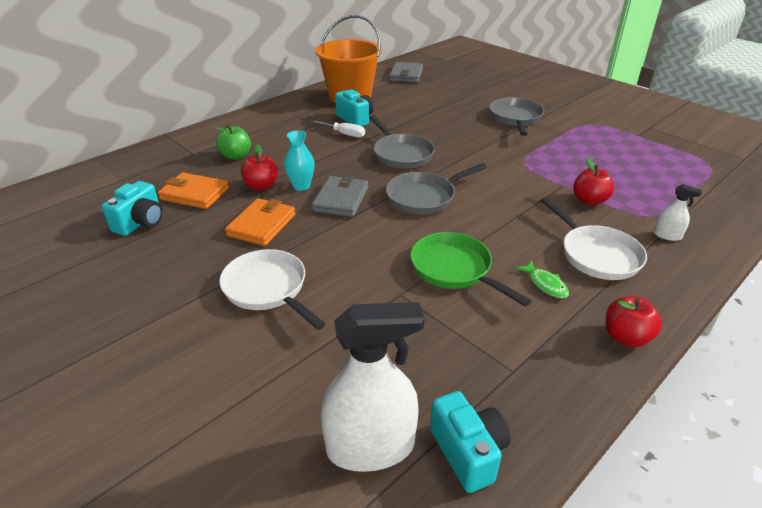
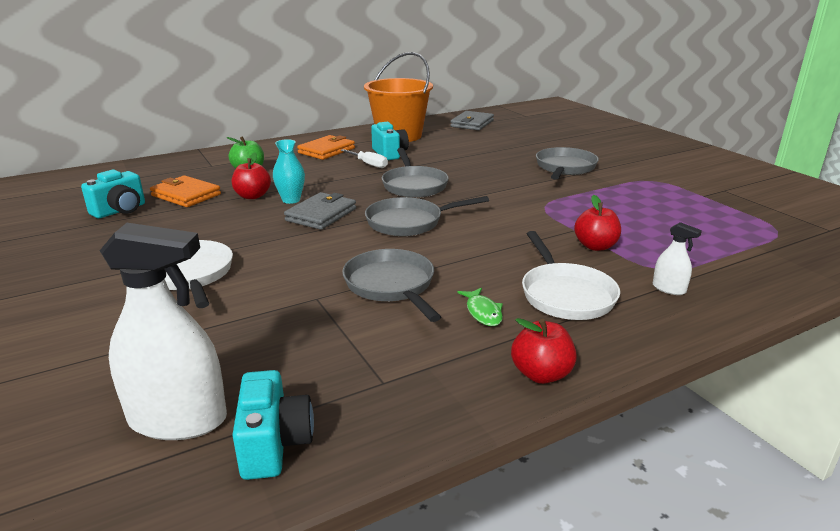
camera: 15 degrees right, 10 degrees down
(261, 225) = (227, 225): orange wallet -> orange wallet (326, 150)
(454, 269) = (391, 285): green pan -> grey pan

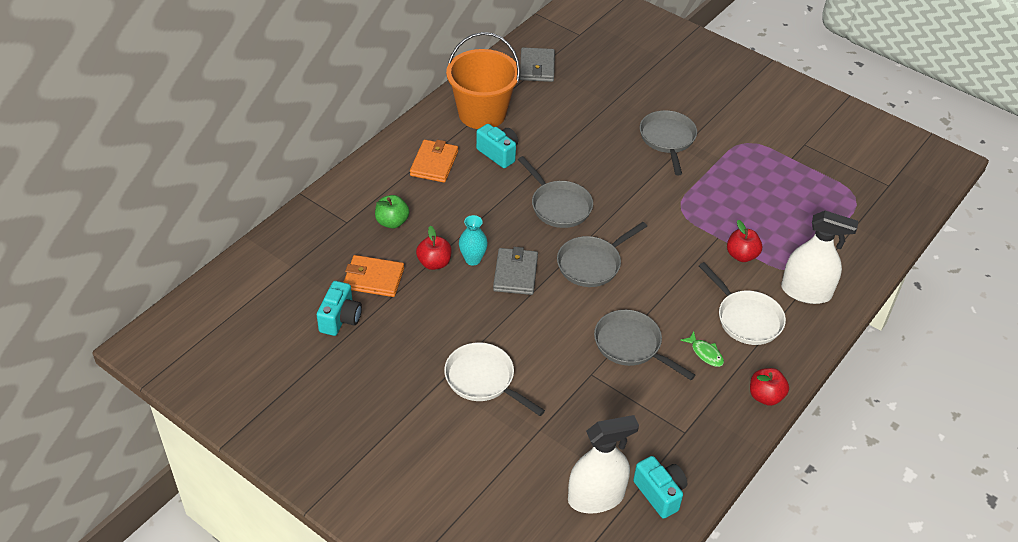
camera: 25 degrees left, 20 degrees up
(369, 164) = (494, 179): white screwdriver -> none
(669, 289) = (806, 291): white spray bottle -> white spray bottle, size x2.18

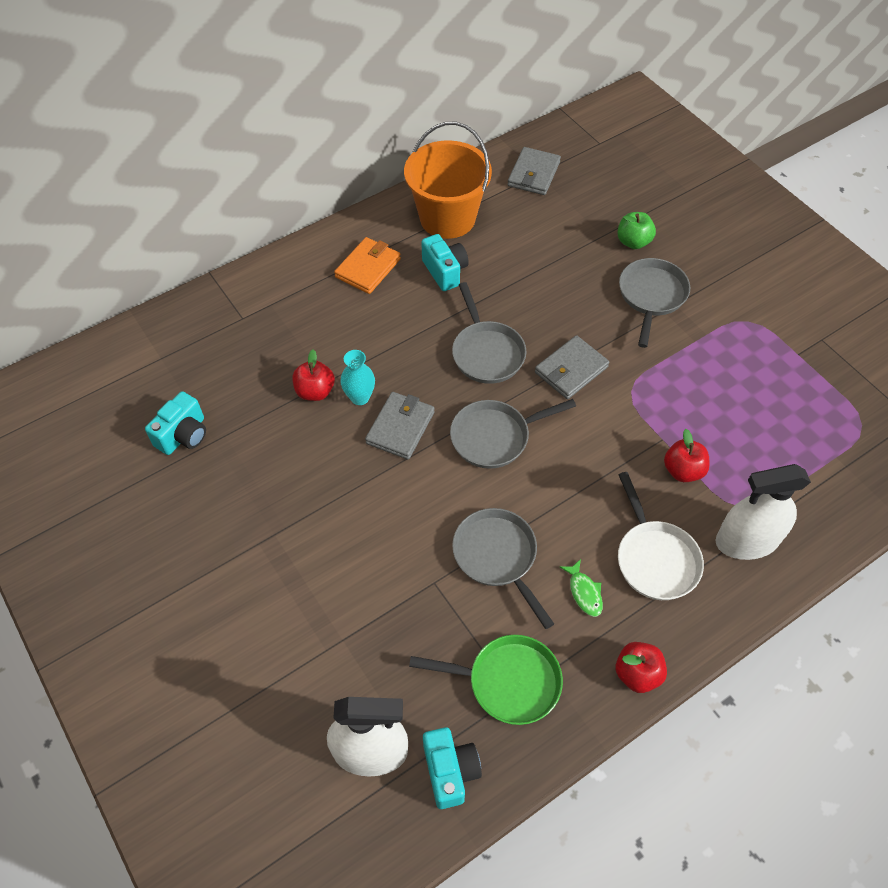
camera: 20 degrees right, 10 degrees up
(374, 278) = (241, 394): orange wallet -> none
(392, 222) = (291, 329): green apple -> green apple (633, 242)
(483, 379) = (306, 555): white pan -> none
(629, 204) = (571, 370): none -> grey wallet
(676, 425) = (508, 682): none -> green pan
(806, 291) = (746, 541): white spray bottle -> white spray bottle turned 135 degrees clockwise

